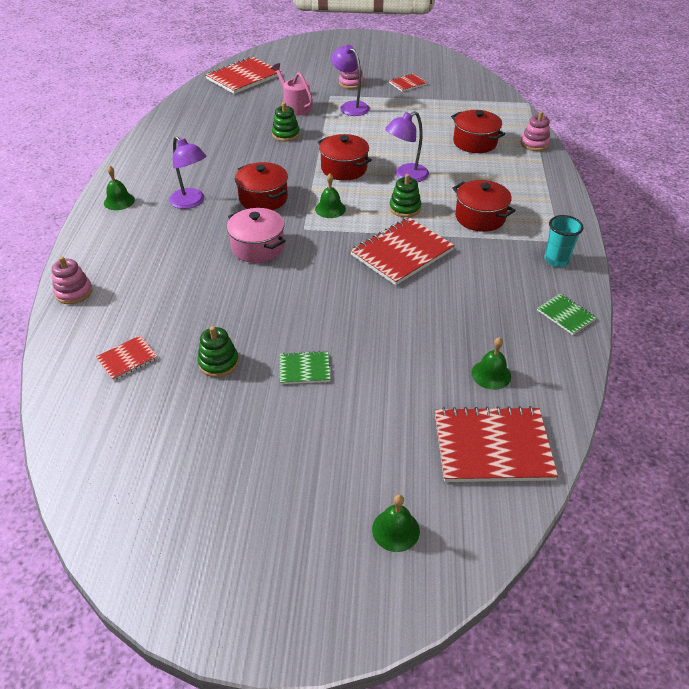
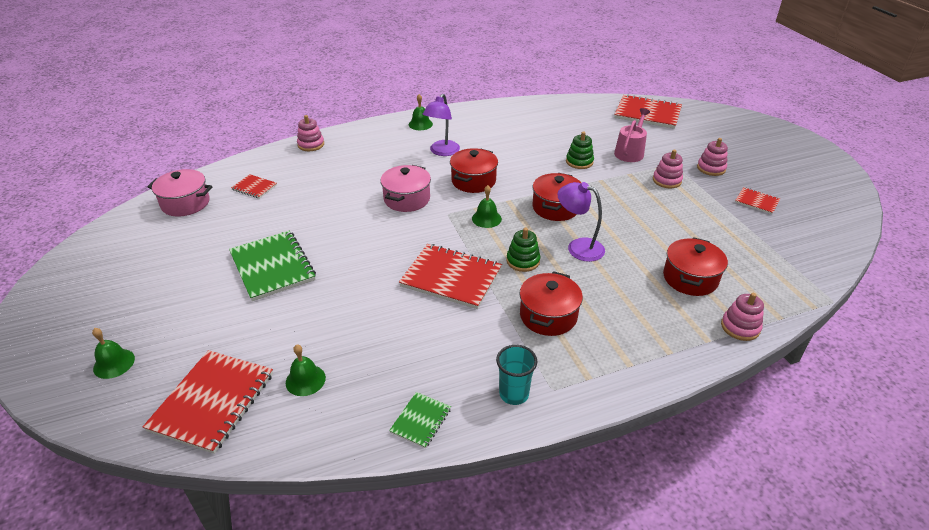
camera: 65 degrees right, 5 degrees down
(105, 432) = (185, 203): none -> pink pot
(218, 362) = (264, 225): green stacking toy -> none
(304, 369) = (272, 267): green notebook -> green notebook, size x1.99
(350, 106) = (667, 180): purple lamp -> pink stacking toy
(492, 446) = (212, 402): red notebook -> red notebook turned 45 degrees clockwise

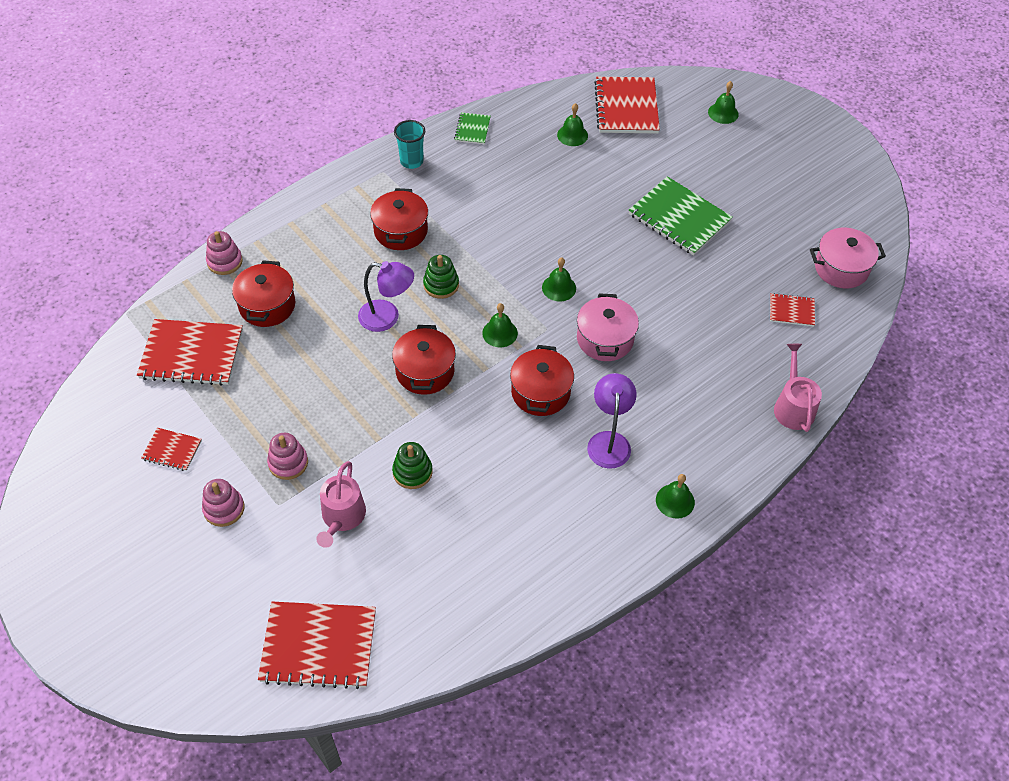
camera: 160 degrees right, 15 degrees up
(311, 144) = (793, 407): pink stacking toy -> pink watering can
(420, 237) = (559, 288): none -> green bell
(451, 277) = (504, 248): red notebook -> red notebook (191, 354)

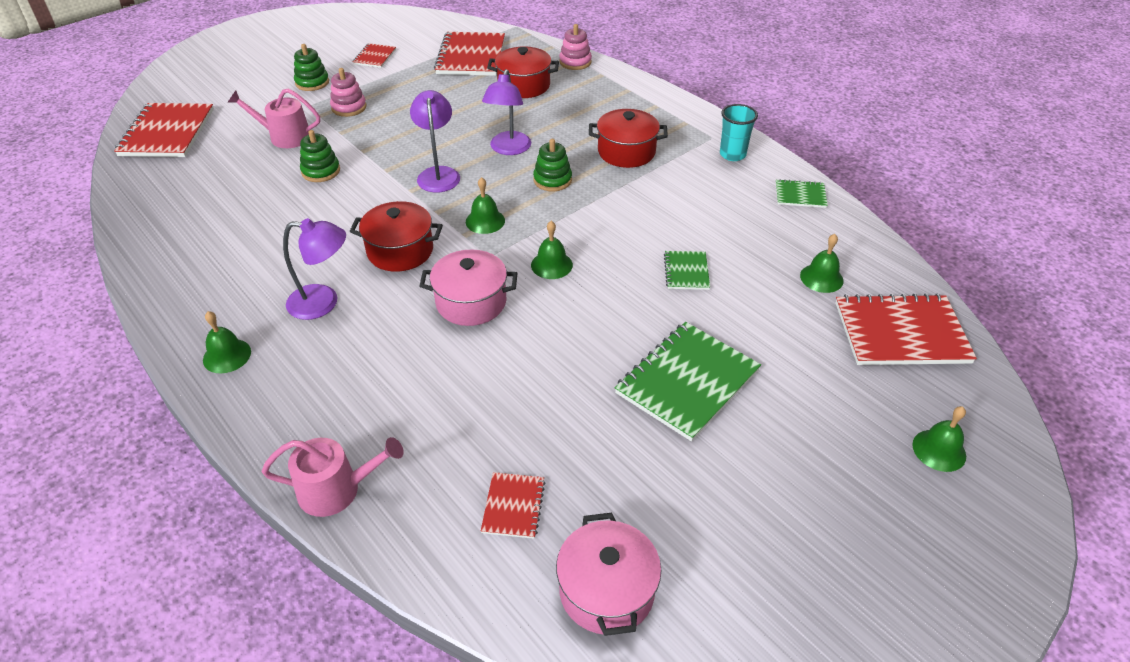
camera: 90 degrees right, 10 degrees down
(224, 509) = (312, 82): pink stacking toy -> green stacking toy
(425, 371) = (438, 174): red pot -> purple lamp
(566, 207) = (686, 271): none -> green notebook

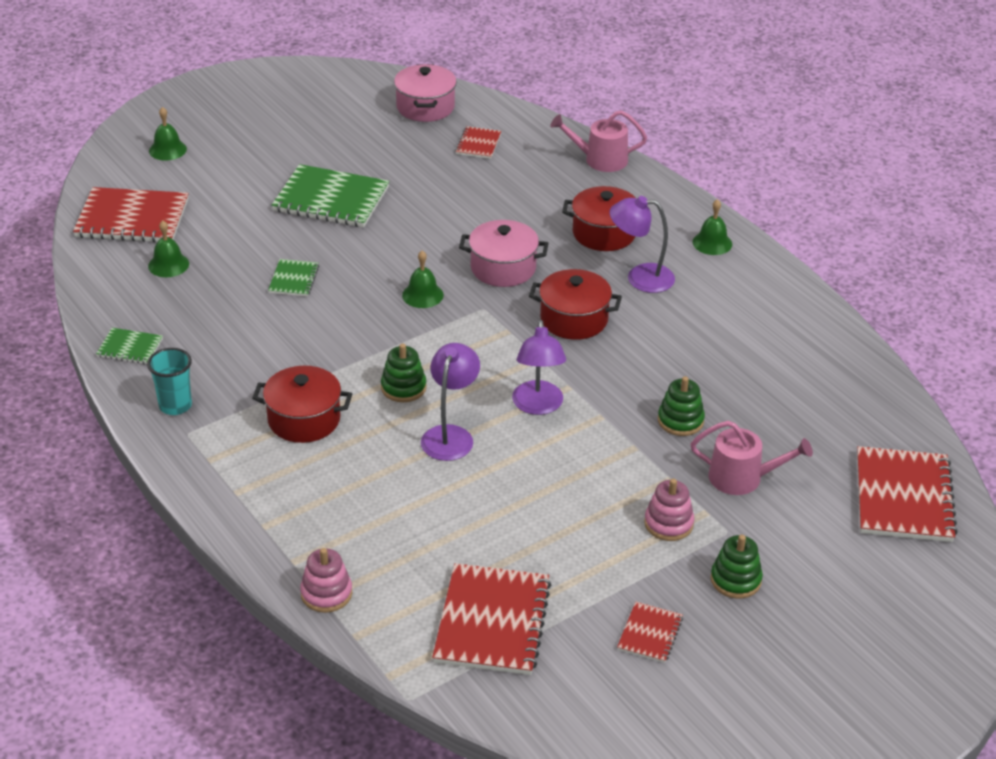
camera: 175 degrees left, 5 degrees down
(485, 221) = (485, 344): green bell -> none
(524, 85) = (415, 547): red pot -> red pot (604, 233)
(687, 382) = (331, 199): green notebook -> green notebook turned 60 degrees clockwise

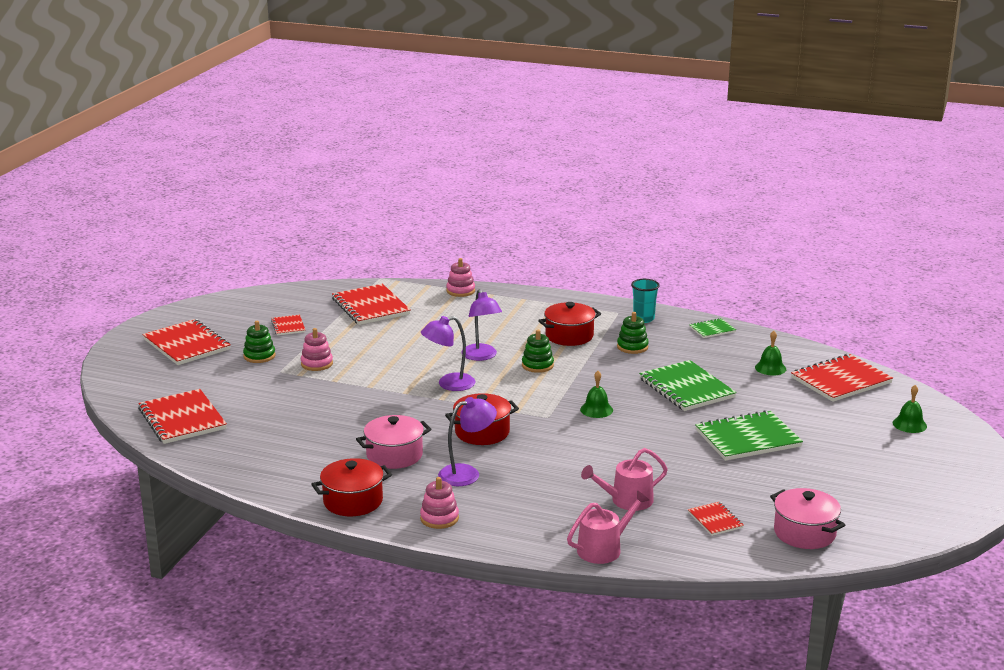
camera: 145 degrees right, 15 degrees down
(294, 279) = (686, 388): green notebook -> green notebook, size x1.99
(503, 268) = (568, 443): pink pot -> pink pot (394, 455)
(538, 406) = (449, 384): purple lamp -> purple lamp turned 75 degrees counterclockwise
(604, 233) = (528, 492): red pot -> red pot (353, 501)
(680, 421) = (354, 407): green stacking toy -> green stacking toy (632, 347)
(712, 243) = (439, 518): green bell -> pink stacking toy
(742, 478) = (291, 395): pink watering can -> pink watering can (627, 500)
(827, 663) = (187, 344): none -> red notebook

